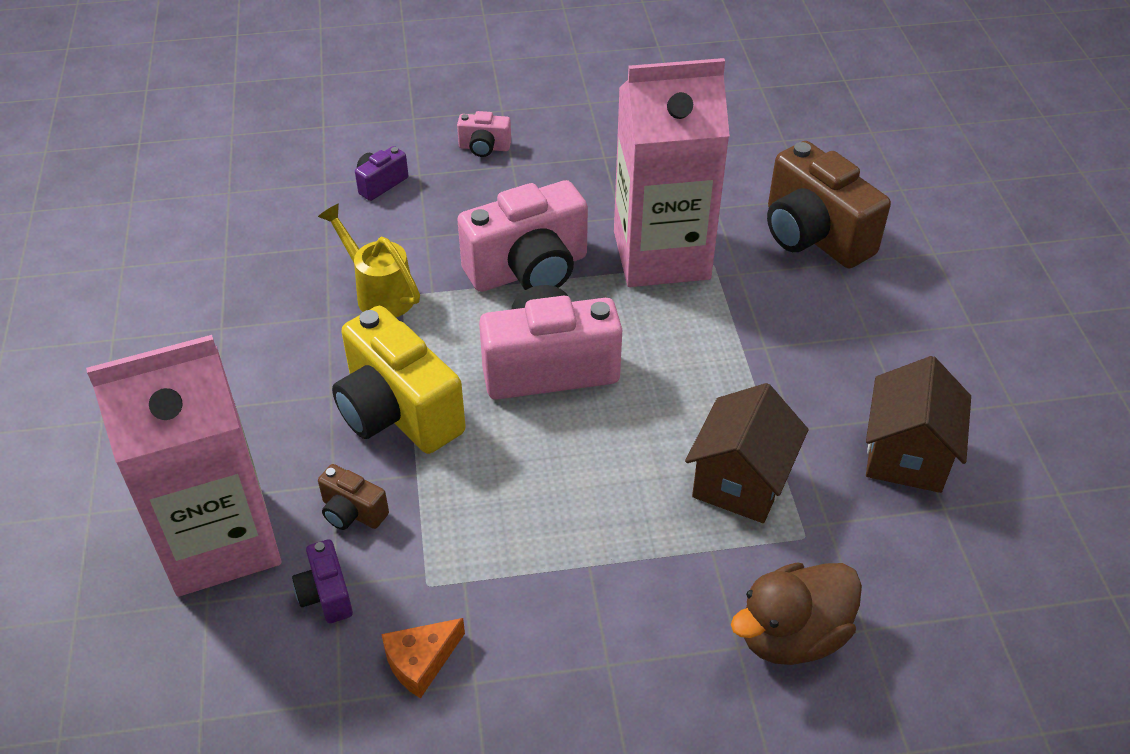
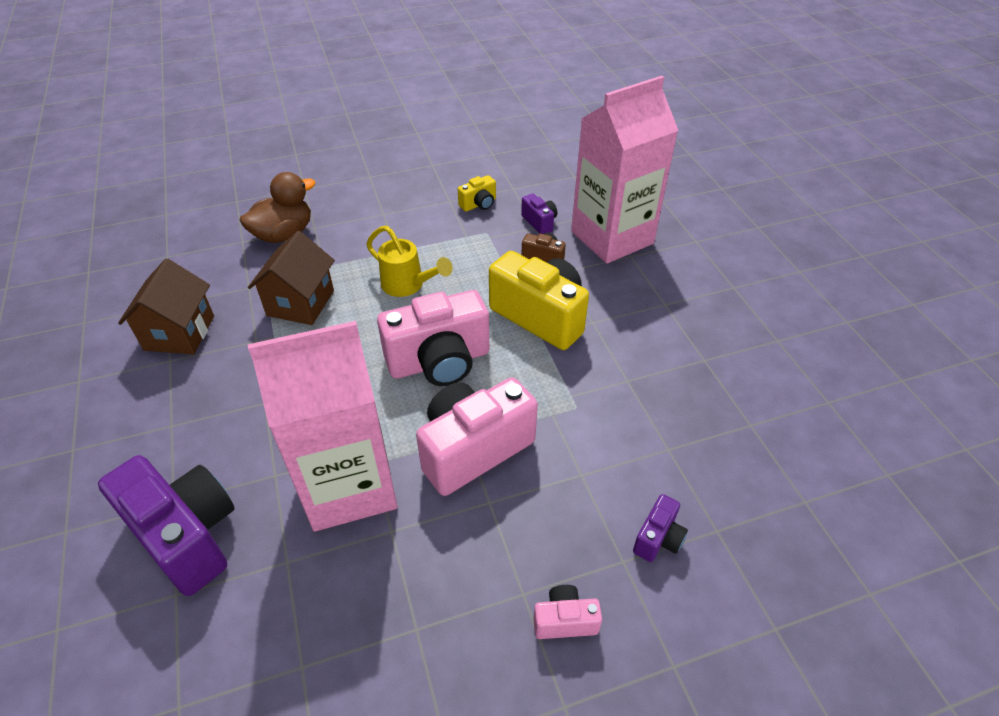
camera: 170 degrees right, 0 degrees up
(379, 292) = (597, 407): yellow watering can -> yellow watering can (408, 285)
(421, 661) = (479, 204): orange cheese -> yellow camera
(813, 236) = (187, 535): brown camera -> purple camera

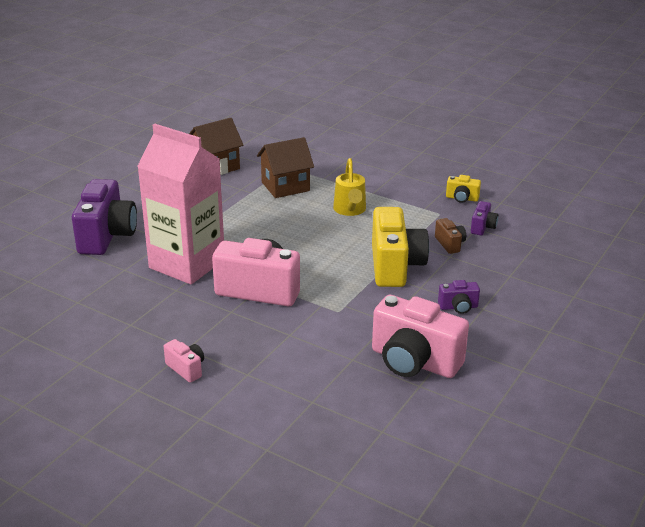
camera: 50 degrees right, 15 degrees down
(284, 234) = (328, 154): brown duck -> none
(439, 361) = (306, 249): pink camera -> pink camera (414, 361)
(612, 237) = (516, 260): pink carton -> none
(658, 538) = (278, 380): purple camera -> purple camera (458, 307)

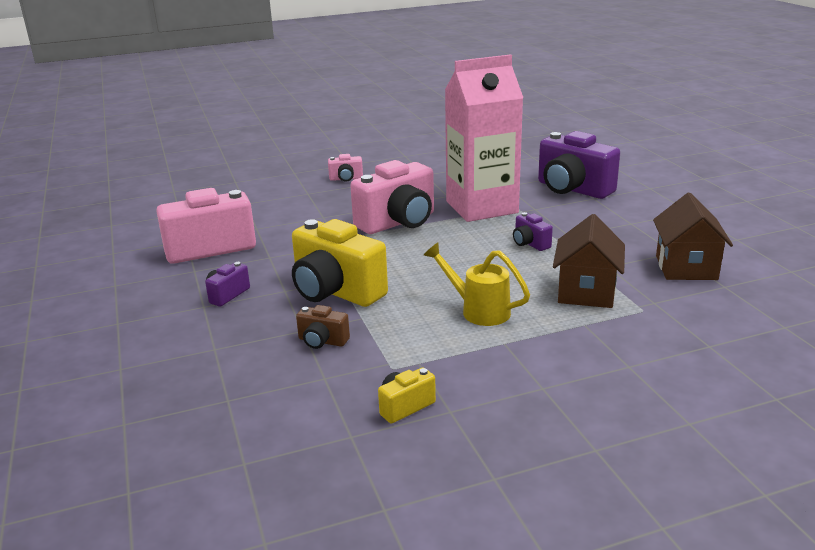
camera: 130 degrees right, 5 degrees down
(482, 227) = (318, 383): purple camera -> purple camera (530, 244)

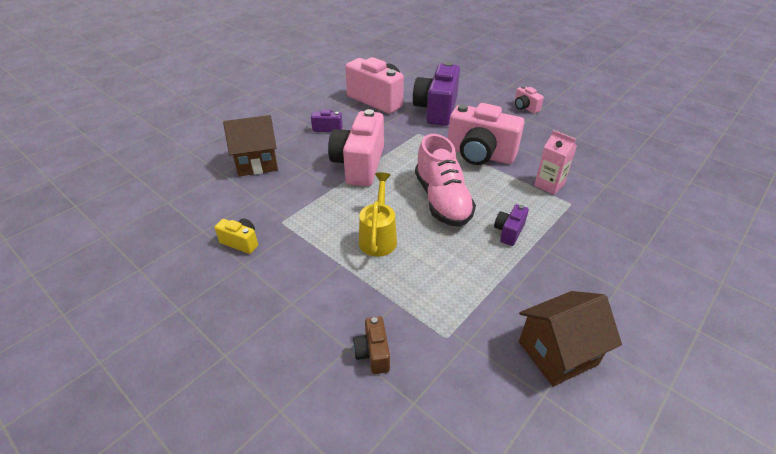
camera: 60 degrees right, 15 degrees up
(322, 341) = (297, 182): brown camera -> brown camera (373, 353)
(336, 292) = (359, 165): yellow camera -> pink camera
(452, 261) = (442, 200): none -> pink shoe
(481, 207) = (549, 185): pink carton -> pink carton, size x0.43
(572, 189) = (648, 227): purple camera -> purple camera (436, 110)
(586, 292) = (451, 290): brown house -> brown house (257, 163)

